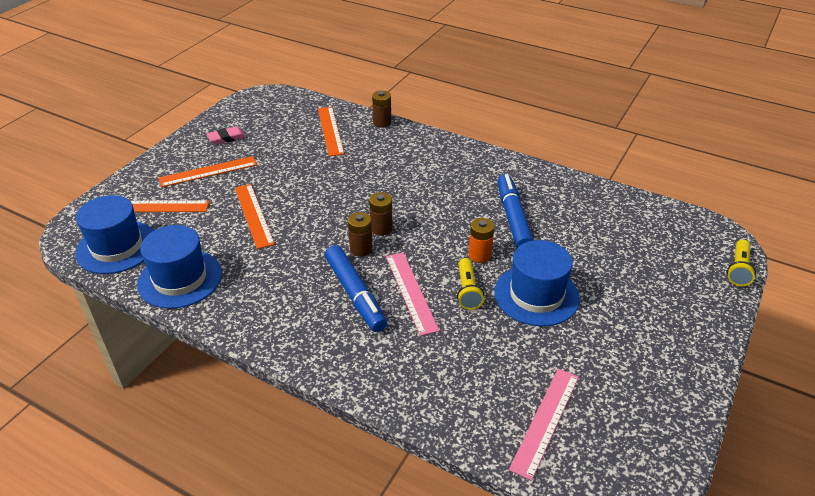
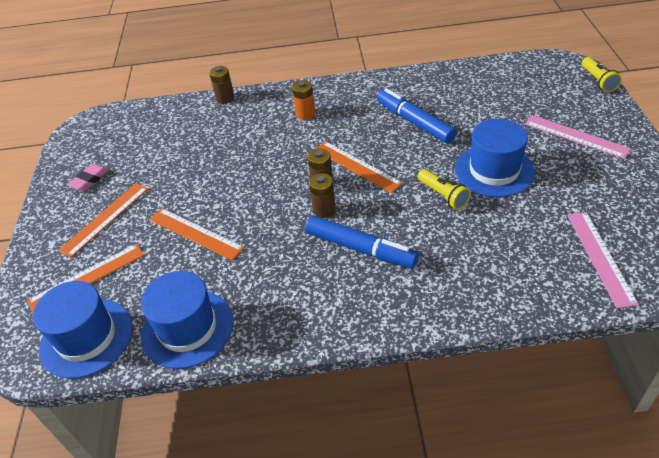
camera: 30 degrees left, 5 degrees up
(330, 130) = (185, 126): orange ruler -> orange ruler (356, 166)
(411, 292) = (402, 221): pink ruler -> pink ruler (575, 136)
(479, 255) = (421, 163): orange battery -> orange battery (305, 114)

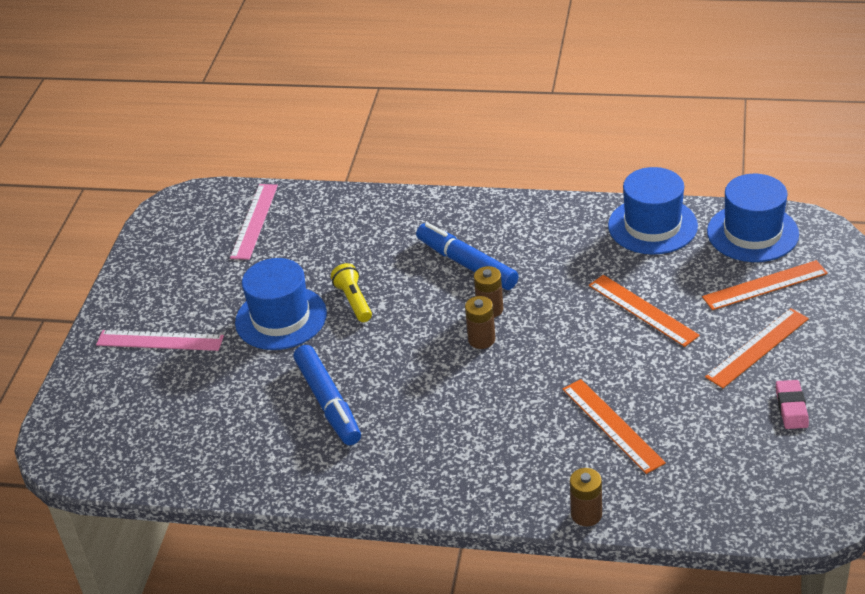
camera: 165 degrees left, 5 degrees down
(89, 180) = (791, 407): pink eraser -> pink eraser turned 45 degrees counterclockwise
(305, 114) = (468, 451): orange battery -> none
(356, 166) = (431, 354): orange ruler -> orange ruler (612, 425)
(575, 136) = (160, 340): pink ruler -> pink ruler turned 45 degrees counterclockwise
(598, 81) = (55, 414): yellow flashlight -> none

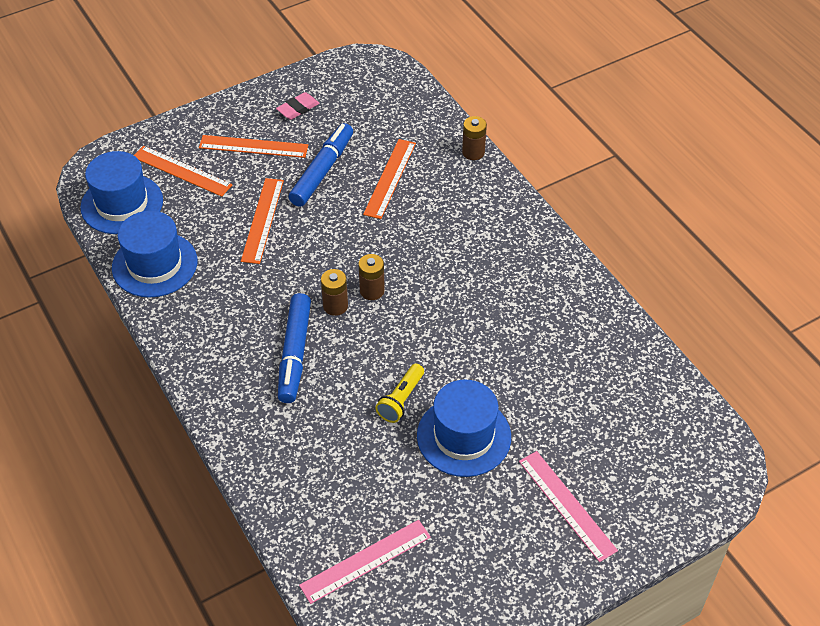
camera: 135 degrees left, 10 degrees up
(328, 402) = (515, 338): blue marker -> blue marker (322, 171)

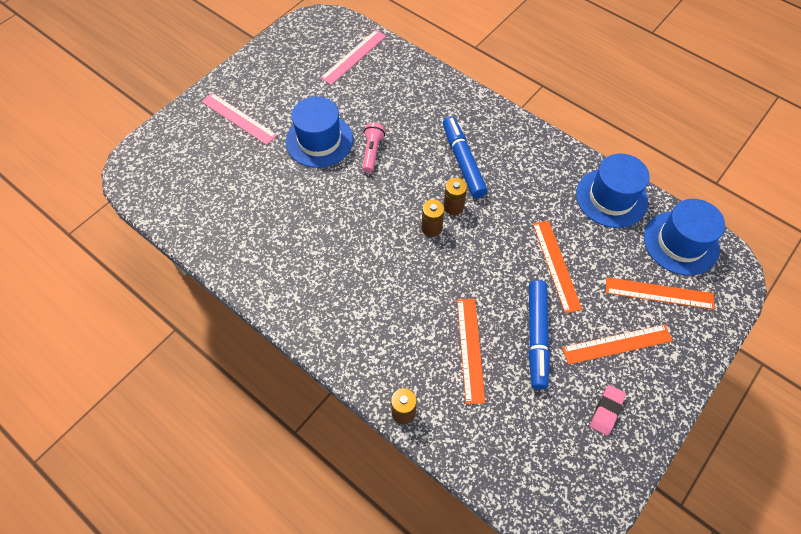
camera: 160 degrees right, 10 degrees up
(401, 400) = (372, 152): yellow flashlight -> pink flashlight

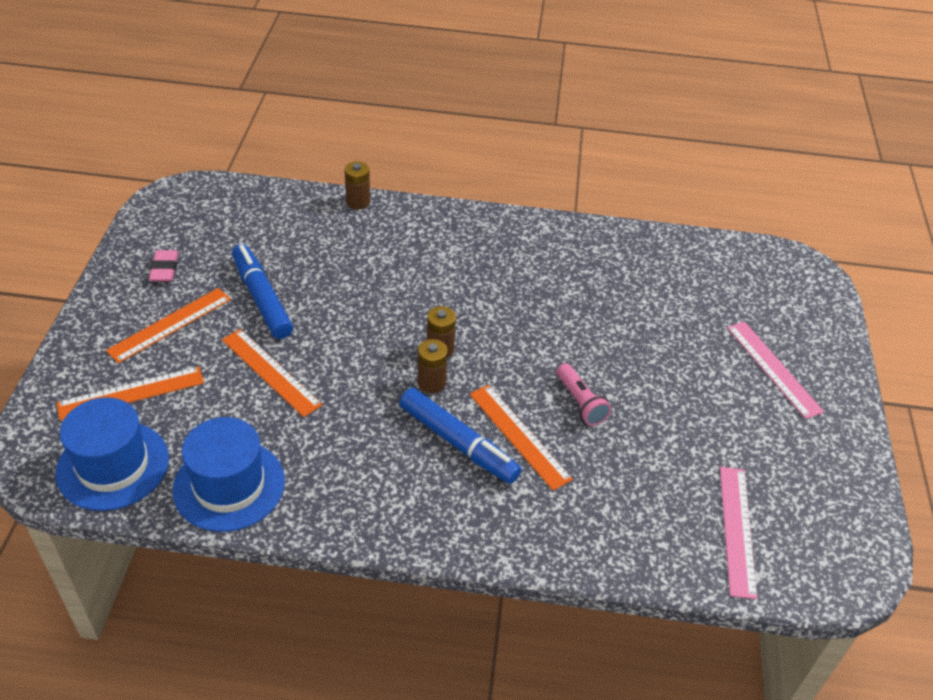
camera: 145 degrees right, 15 degrees down
(238, 118) = (773, 368): pink ruler -> pink ruler turned 60 degrees clockwise
(319, 140) = (654, 386): blue hat -> none
(470, 349) = (325, 263): orange ruler -> orange ruler (519, 436)

